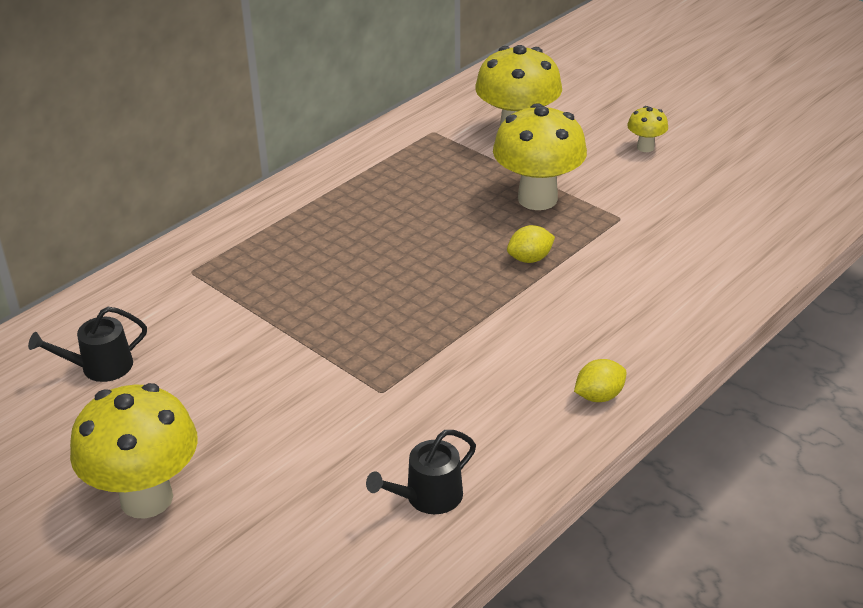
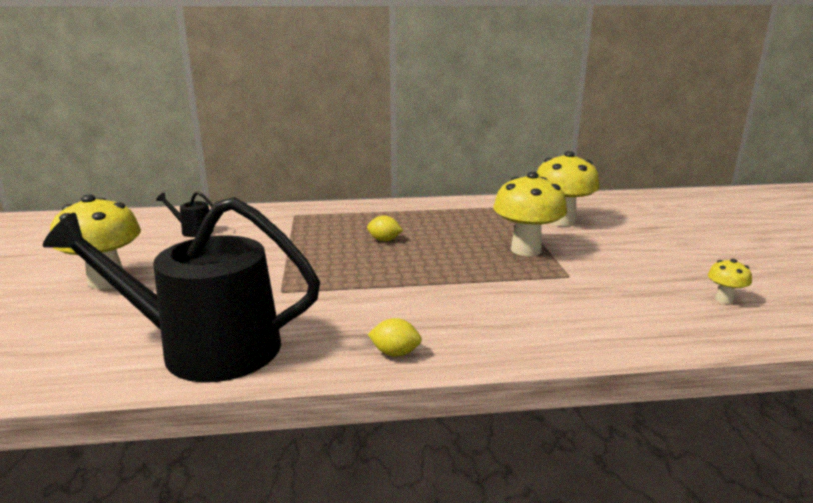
camera: 40 degrees right, 15 degrees down
(428, 497) = (207, 348): black watering can -> black watering can, size x2.49
(530, 259) = (473, 272): yellow lemon -> yellow lemon (384, 240)
(645, 147) = (645, 252): yellow mushroom -> yellow mushroom (724, 299)

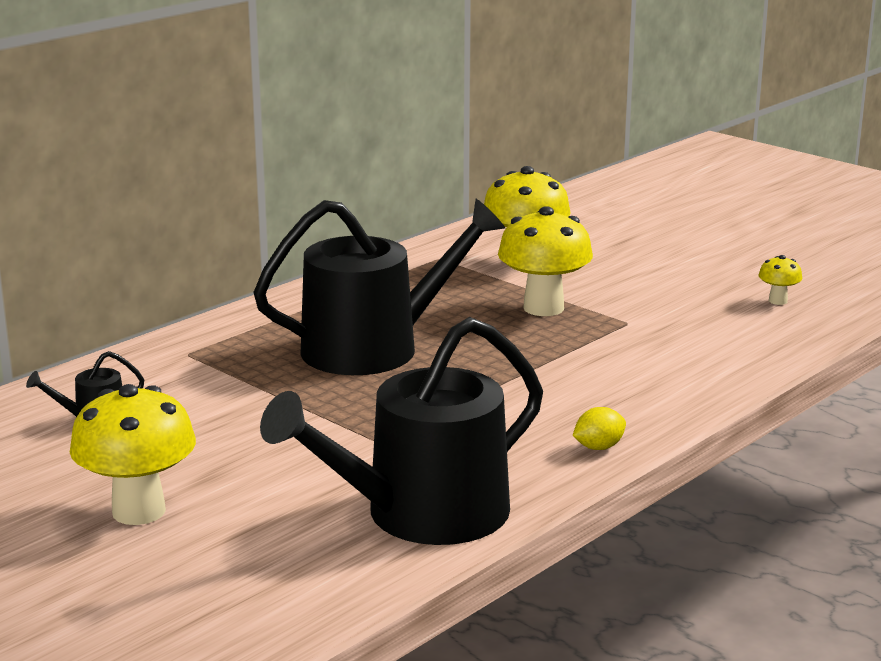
camera: 40 degrees left, 0 degrees up
(384, 240) = (373, 348): yellow lemon -> black watering can

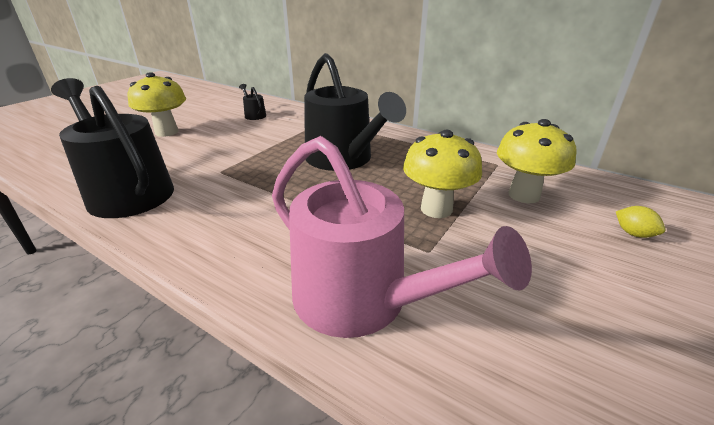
camera: 80 degrees right, 10 degrees up
(598, 447) = (190, 248): yellow lemon -> yellow lemon (633, 234)
(699, 360) = (361, 300): none -> pink watering can
(778, 301) = (562, 370): yellow mushroom -> none

